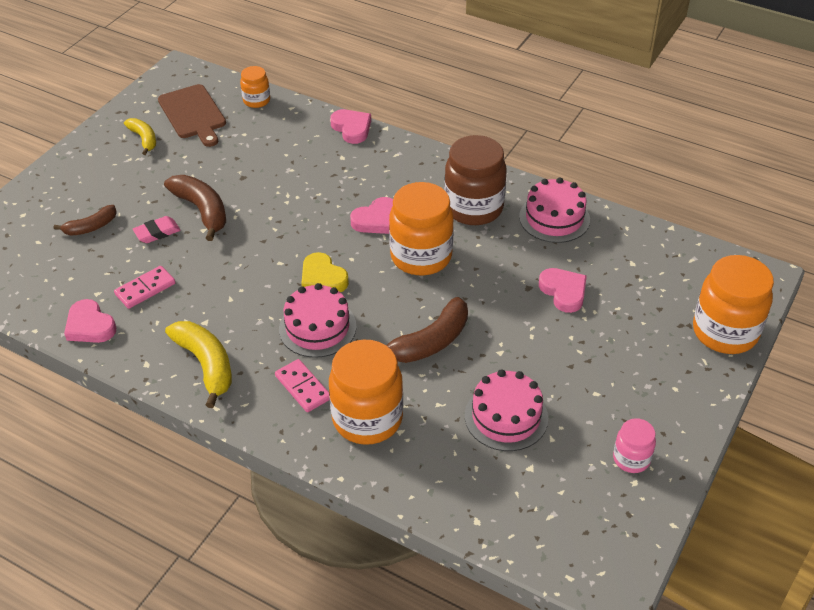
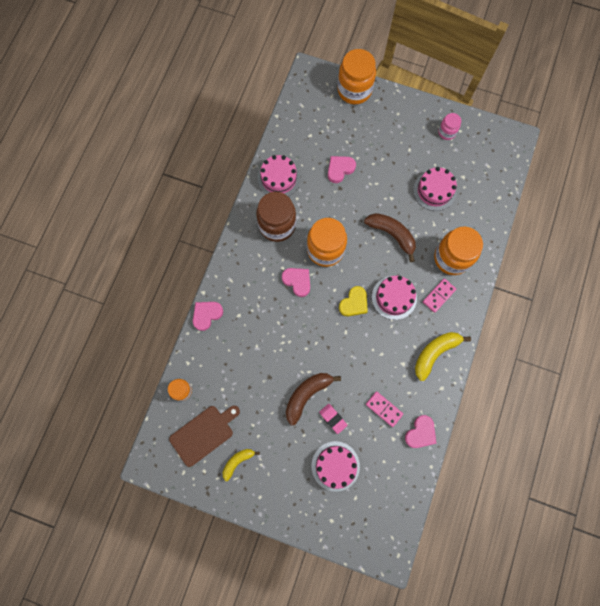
camera: 100 degrees left, 30 degrees up
(91, 227) = (335, 466): brown banana -> pink cake

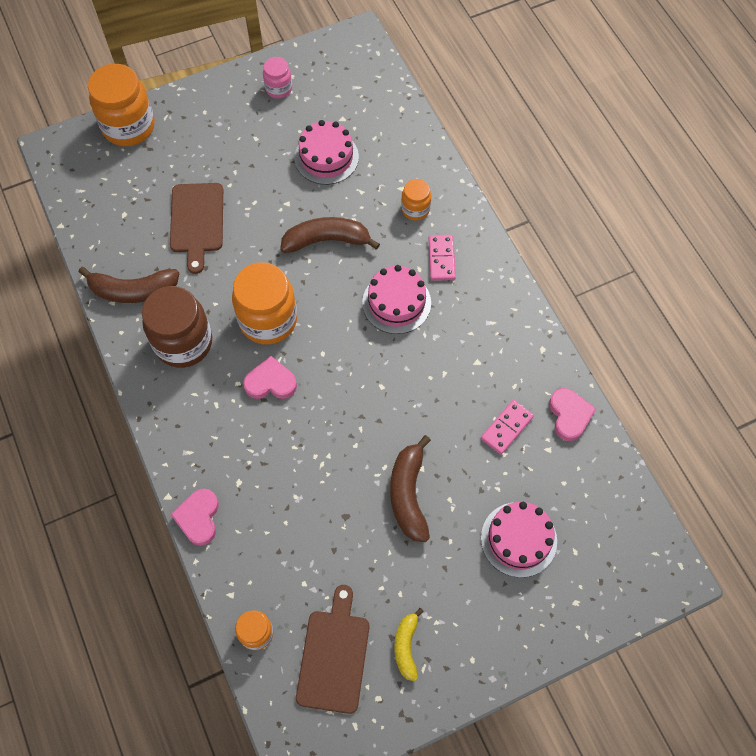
camera: 45 degrees left, 10 degrees down
(279, 178) = (133, 290): pink cake -> brown banana
(333, 418) = (463, 491): pink eraser -> none
(340, 169) = (197, 222): pink heart -> brown cutting board
(354, 303) = (359, 348): yellow heart -> none
(384, 409) = (506, 428): pink domino -> pink domino turned 45 degrees counterclockwise
(435, 353) = (498, 320): yellow banana -> none
(452, 258) = (415, 209): orange jar -> orange jar, size x0.52

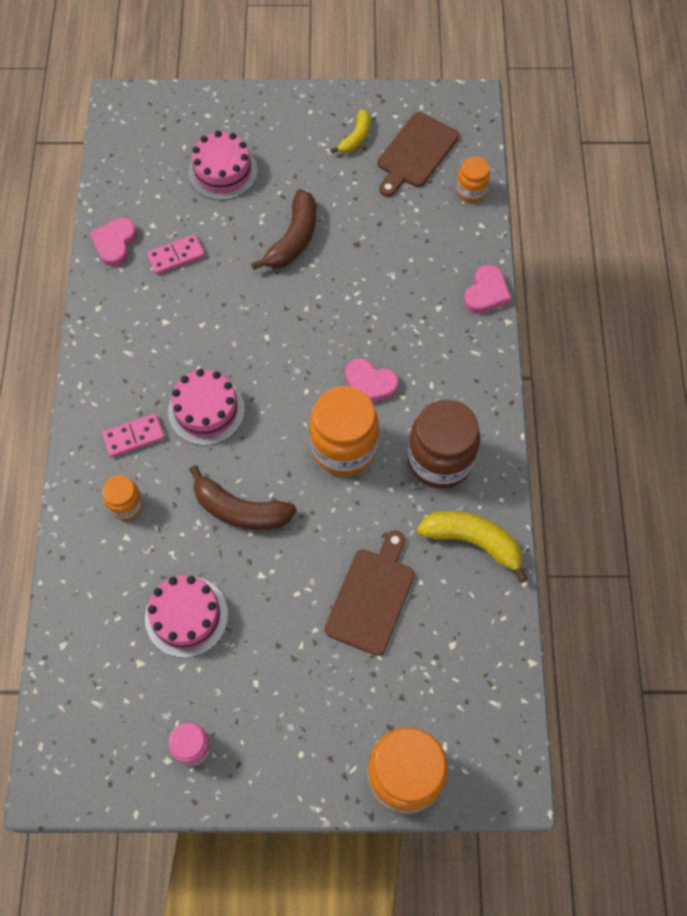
camera: 155 degrees left, 0 degrees up
(133, 290) = (473, 541): brown banana -> yellow banana
(441, 259) = (134, 437): pink domino -> pink domino turned 45 degrees clockwise

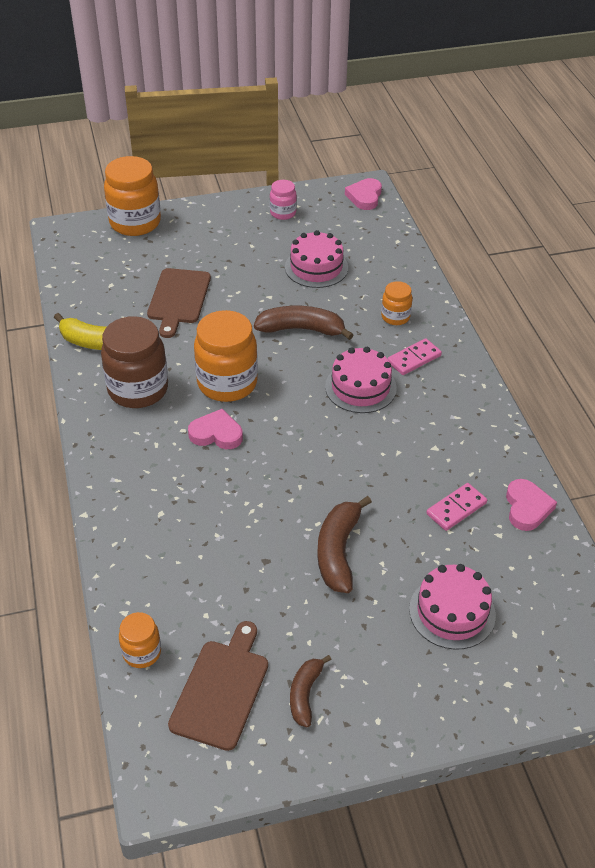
camera: 165 degrees right, 20 degrees down
(356, 138) = (305, 694): yellow banana -> brown banana
(486, 293) = (110, 537): pink heart -> pink heart (365, 197)

